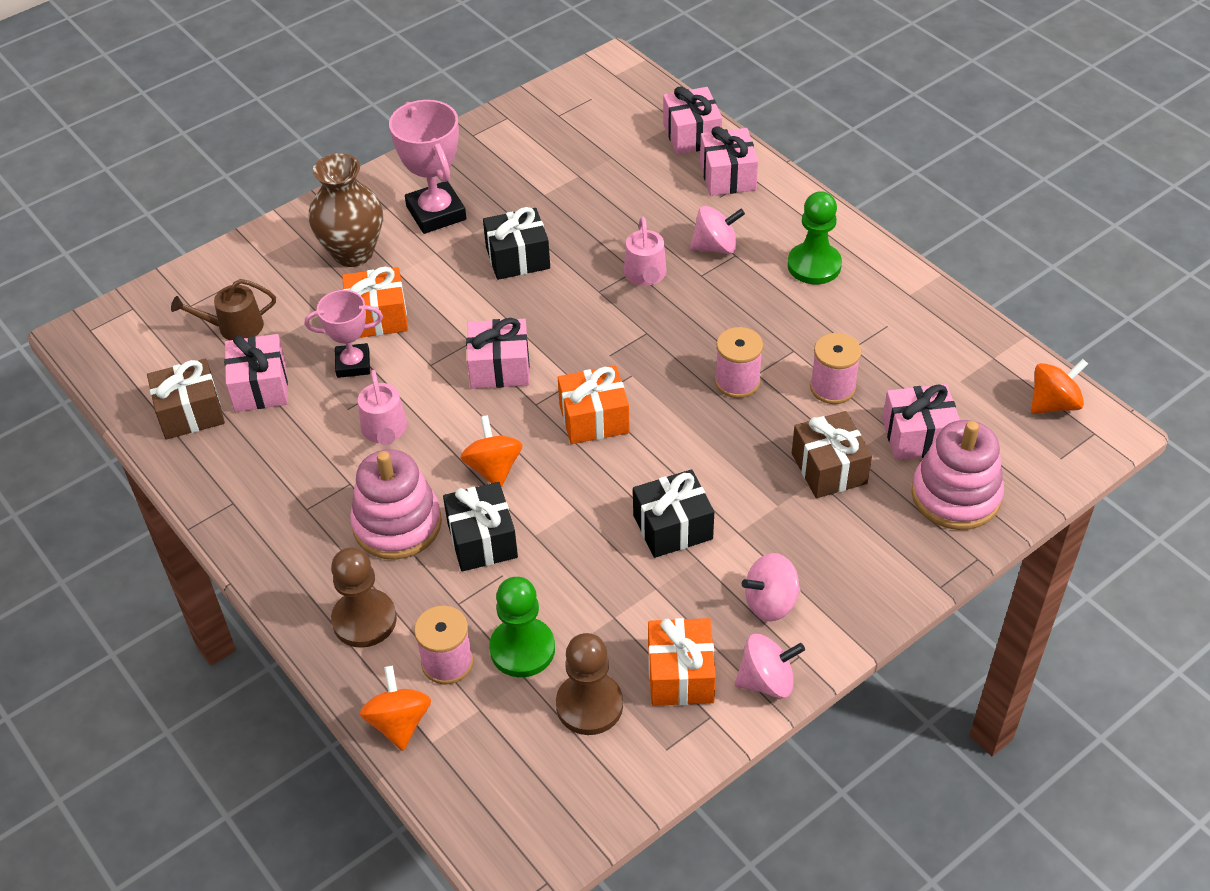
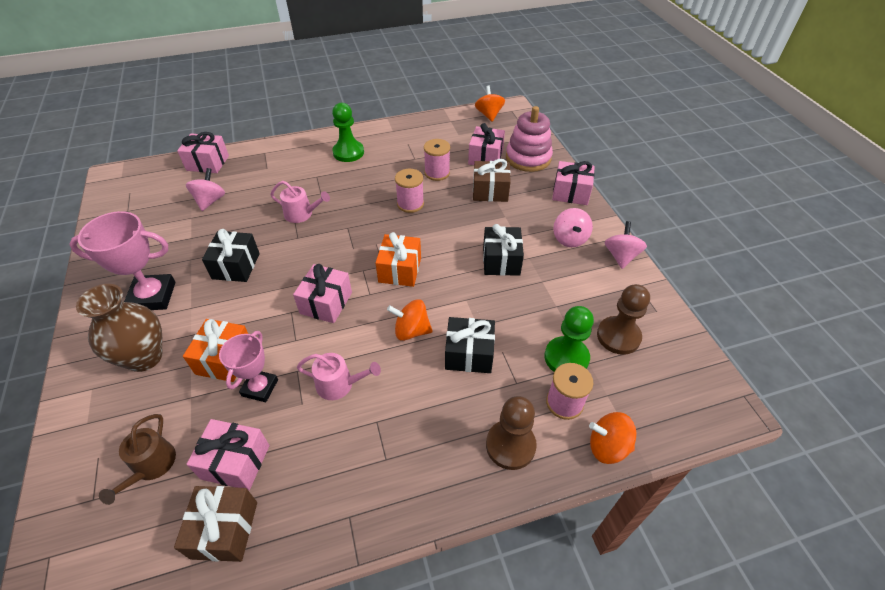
camera: 70 degrees left, 0 degrees up
(397, 524) = (431, 400): pink stacking toy -> none
(680, 675) = (607, 289): orange gift -> none
(715, 247) = (304, 181): pink spinning top -> pink spinning top (210, 201)
(727, 176) = (254, 160): pink gift -> pink gift (570, 193)

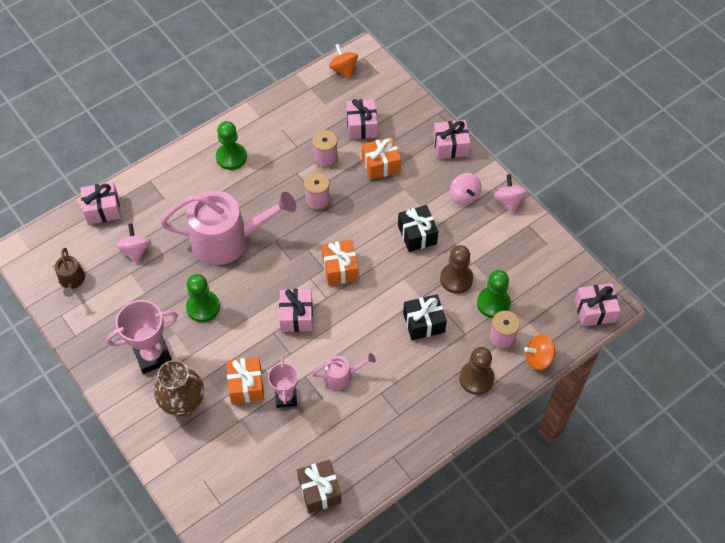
camera: 20 degrees left, 10 degrees up
(151, 466) = (245, 472): brown watering can -> brown watering can (72, 280)
(235, 462) = (300, 450): pink gift -> pink gift (594, 310)
(236, 266) = (203, 307): black gift -> green pawn
(302, 214) = (228, 239): pink watering can -> pink watering can, size x2.24
(411, 331) = (373, 318): orange spinning top -> none
(490, 191) = (381, 165): brown gift -> orange gift
(528, 158) = (400, 116): pink stacking toy -> none
(618, 336) = (525, 274): brown pawn -> brown pawn (456, 279)

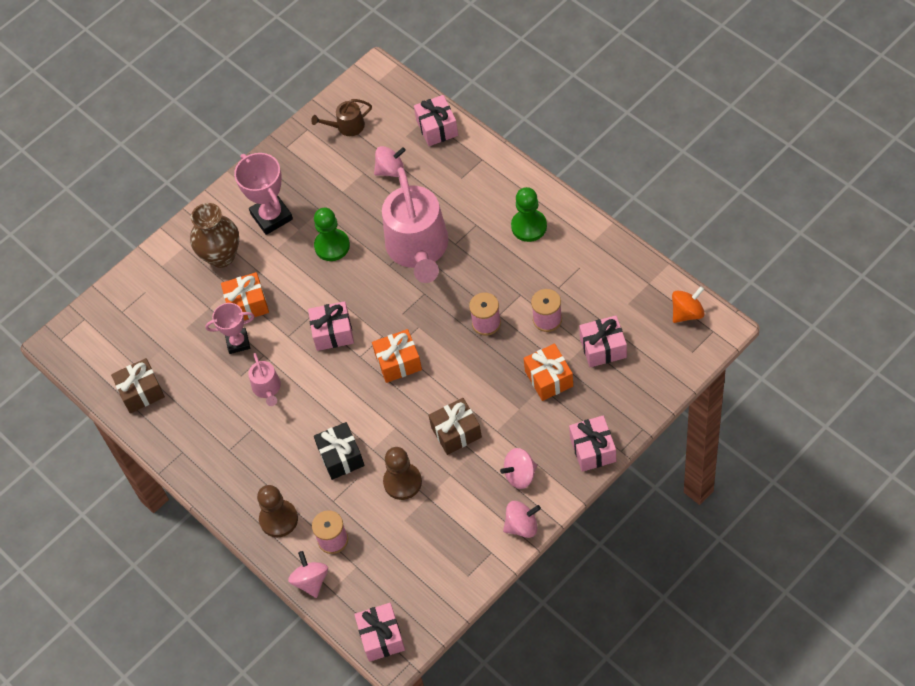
camera: 90 degrees right, 0 degrees up
(417, 234) = (456, 432): black gift -> brown gift
(493, 303) = (376, 525): green pawn -> none
(538, 358) = (311, 581): orange spinning top -> pink spinning top

